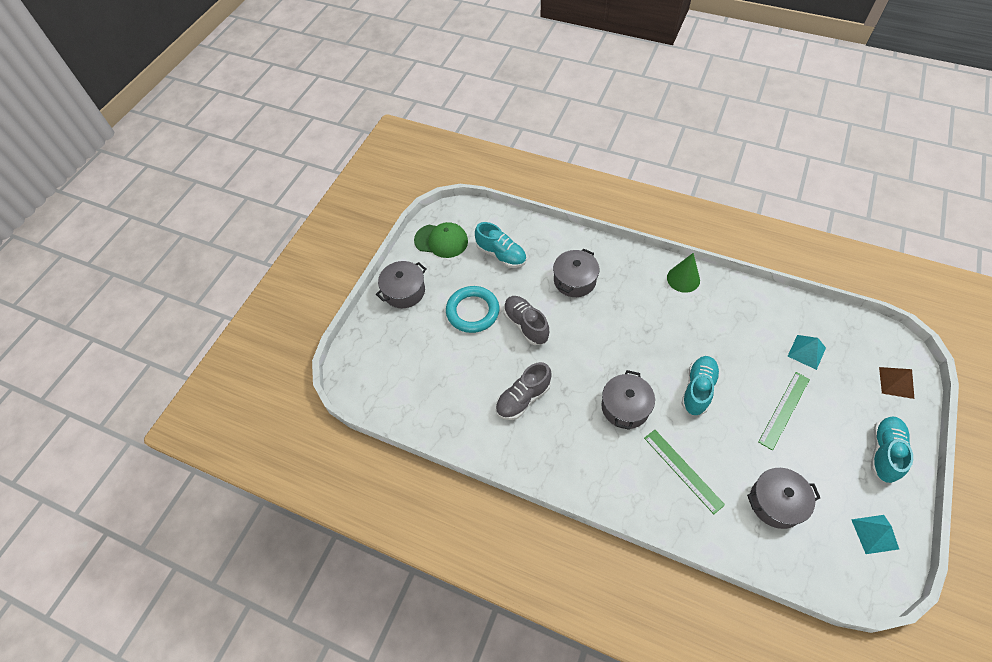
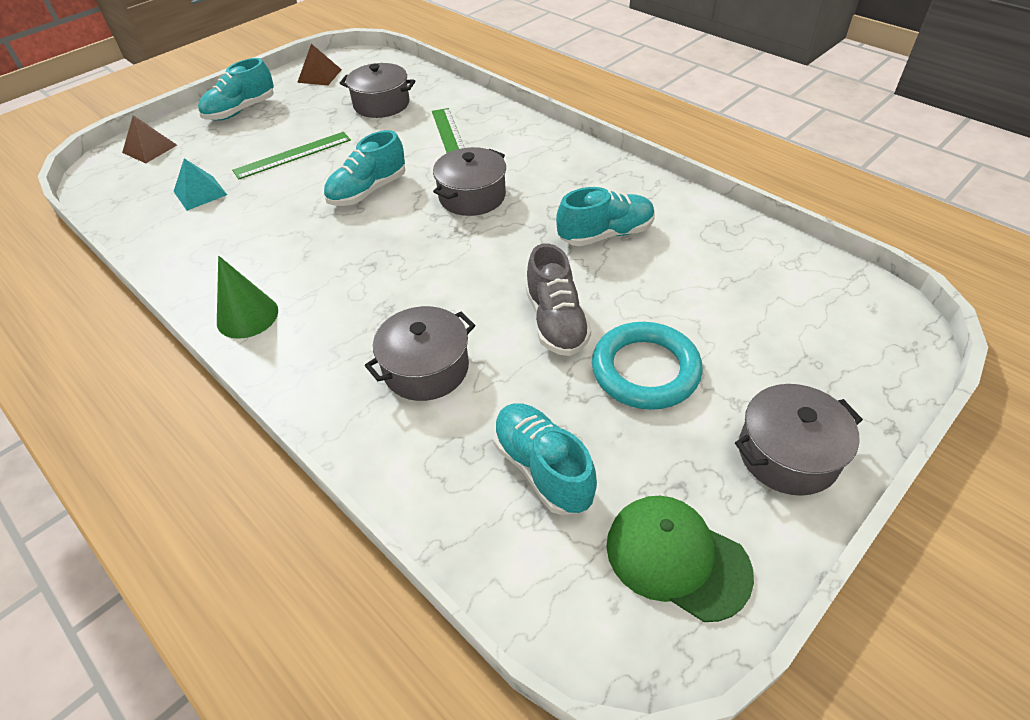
camera: 160 degrees left, 10 degrees down
(523, 398) = (606, 234): grey shoe -> turquoise shoe
(875, 534) = (319, 76): turquoise pyramid -> brown pyramid

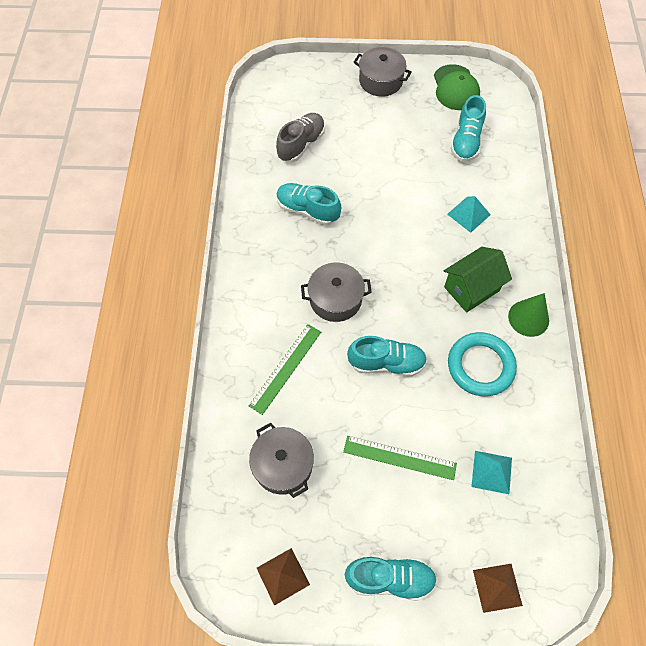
camera: 135 degrees left, 15 degrees up
(341, 296) = (471, 289): none -> green house
(426, 368) = (468, 214): grey pot -> turquoise pyramid
(556, 322) = (391, 188): grey shoe -> grey shoe (301, 144)
(645, 370) = (385, 140): turquoise ring -> turquoise ring (480, 366)

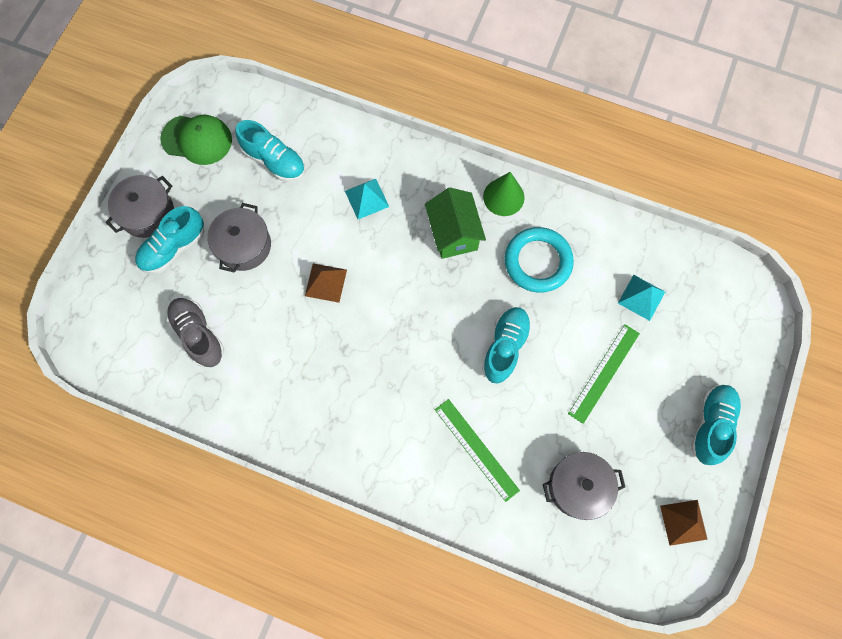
camera: 70 degrees left, 10 degrees up
(307, 210) = (293, 360): turquoise shoe -> turquoise shoe (173, 248)
(335, 299) = (415, 370): grey pot -> grey pot (244, 245)
(497, 587) = (741, 337): brown pyramid -> brown pyramid (326, 282)

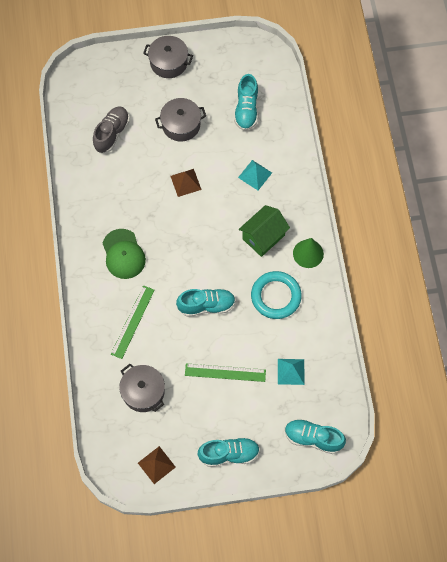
camera: 60 degrees right, 5 degrees down
(173, 248) = (156, 89): turquoise shoe -> turquoise shoe (313, 438)
(197, 139) = (232, 60): green cap -> green cap (123, 254)

